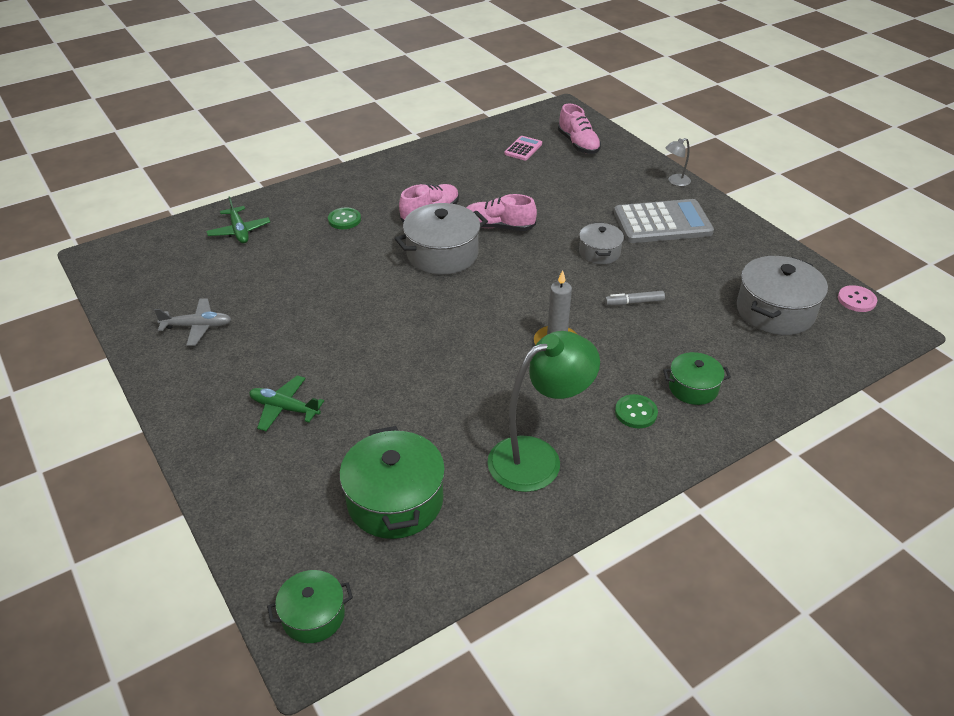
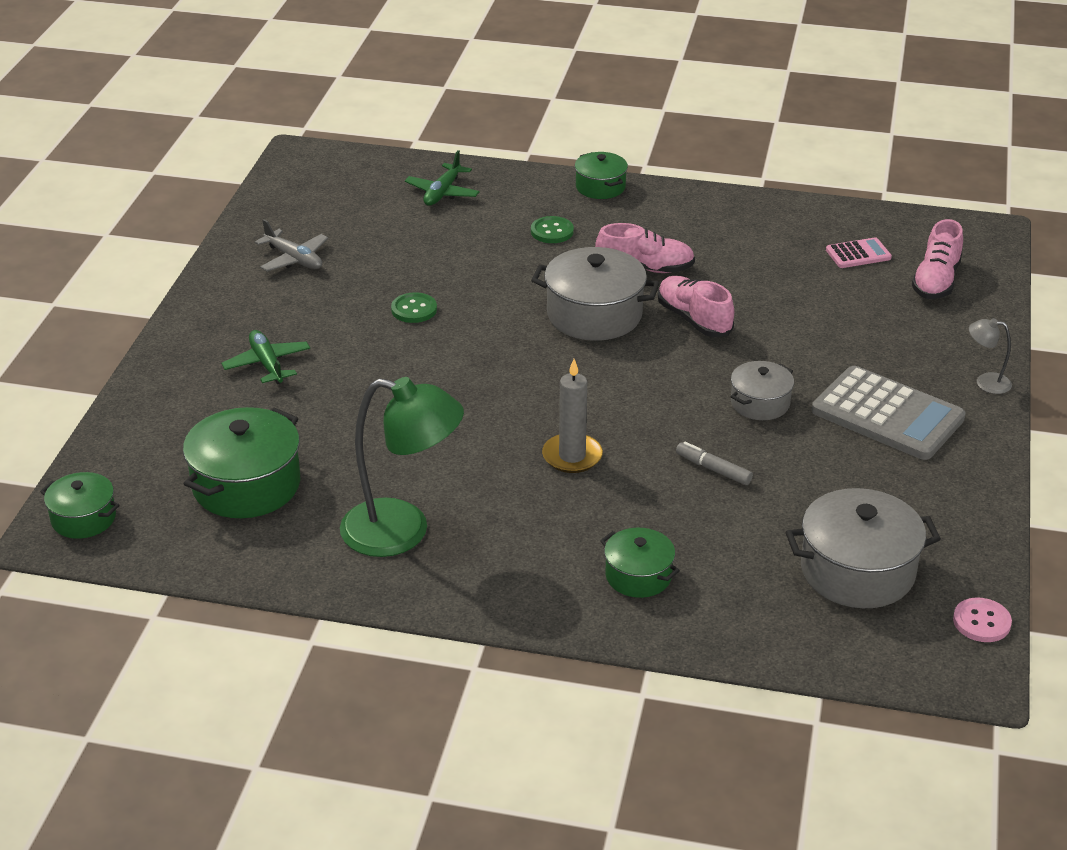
camera: 45 degrees right, 5 degrees down
(334, 180) = (600, 187): none -> green pot
(636, 412) = (547, 558): green button -> green button (414, 309)

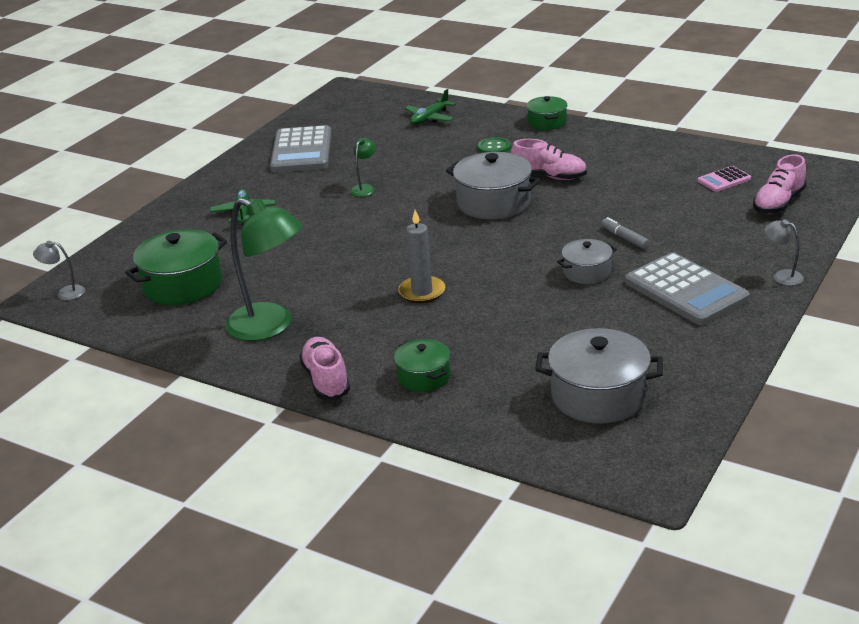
camera: 20 degrees right, 5 degrees down
(83, 518) = (65, 293): green pot -> grey lamp
(294, 259) = (302, 151): grey plane -> grey calculator
(414, 309) = (365, 188): green button -> green lamp
(694, 319) = (567, 212): pink shoe -> pink shoe (326, 380)
(713, 469) = (524, 312): grey marker -> grey marker (625, 238)
(858, 254) = (724, 180): pink calculator -> pink calculator turned 150 degrees clockwise
(981, 622) = (682, 446): pink button -> none

